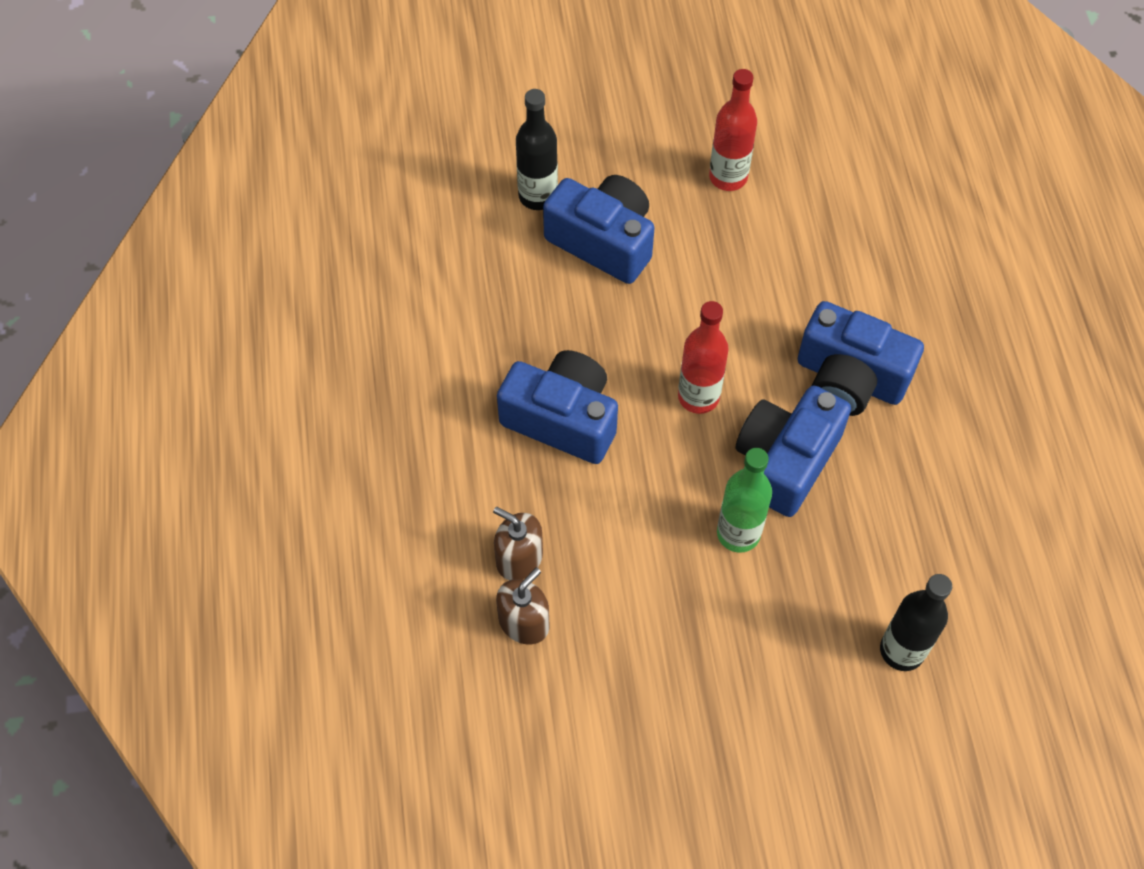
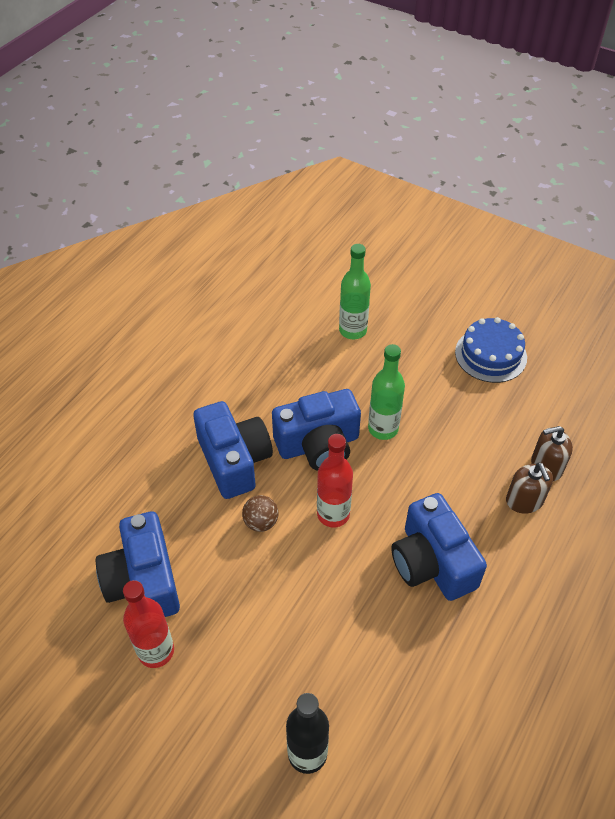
camera: 140 degrees left, 10 degrees down
(603, 241) = (293, 671): blue camera -> blue camera (144, 581)
(704, 749) = (490, 355): none -> blue cake
(757, 338) = (261, 522): none -> brown ball
(902, 650) = (352, 330): black bottle -> green bottle

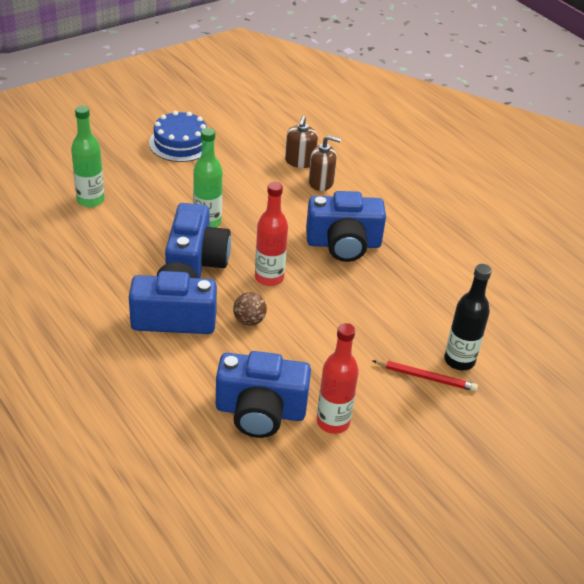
camera: 70 degrees left, 10 degrees down
(262, 724) = (426, 377): none -> red pencil

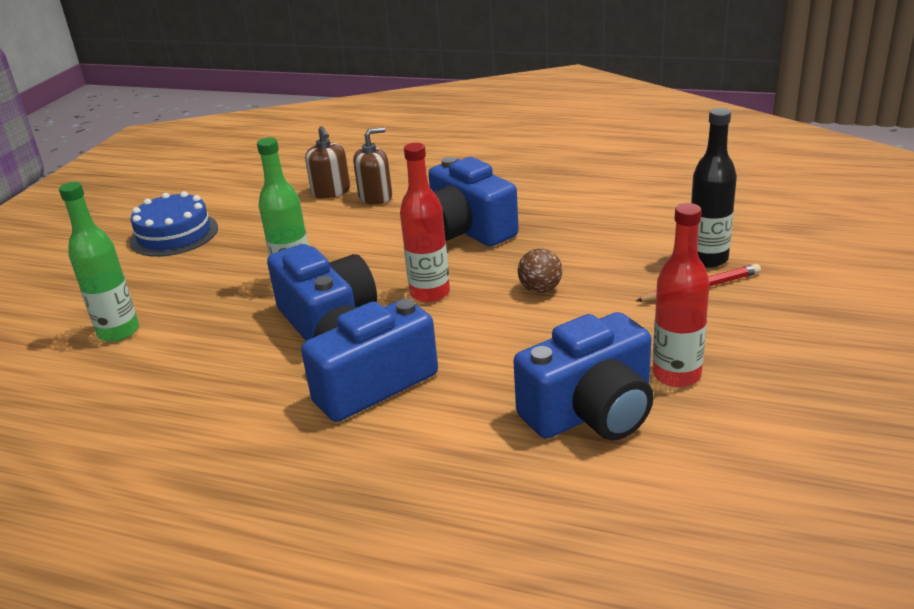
camera: 30 degrees left, 10 degrees down
(249, 320) = (460, 339): brown ball -> brown ball (540, 289)
(343, 244) = (467, 230): blue camera -> blue camera turned 90 degrees clockwise

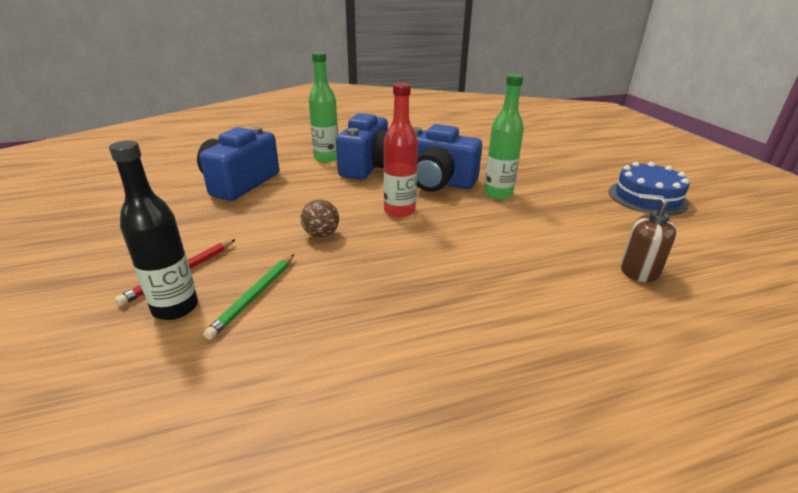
camera: 140 degrees right, 0 degrees up
(118, 332) = (533, 153): green bottle -> green bottle (326, 158)
(375, 197) = (587, 278): brown soap dispenser -> none
(467, 230) = (442, 268): blue camera -> none
(638, 250) = (254, 296): none -> green pencil
(676, 375) = (192, 209): red bottle -> none

